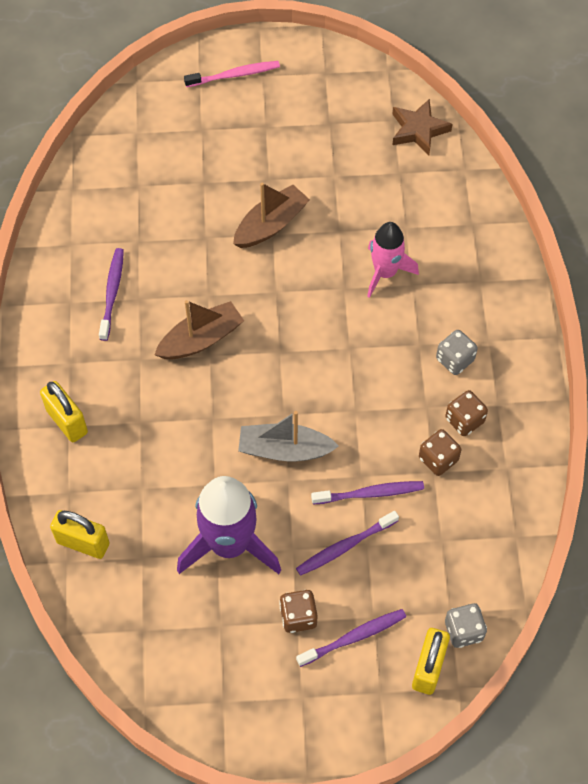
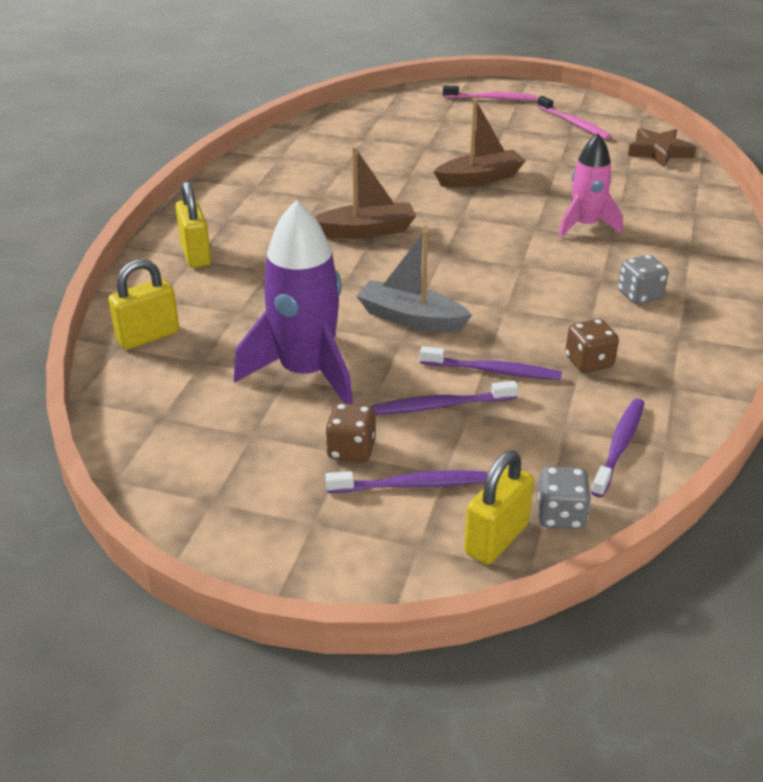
camera: 20 degrees right, 25 degrees down
(83, 543) = (148, 336): yellow padlock -> yellow padlock turned 75 degrees counterclockwise
(112, 293) = (298, 189): purple toothbrush -> purple toothbrush (619, 446)
(328, 101) = (574, 124): none -> pink toothbrush
(464, 420) = (633, 340): brown dice -> none

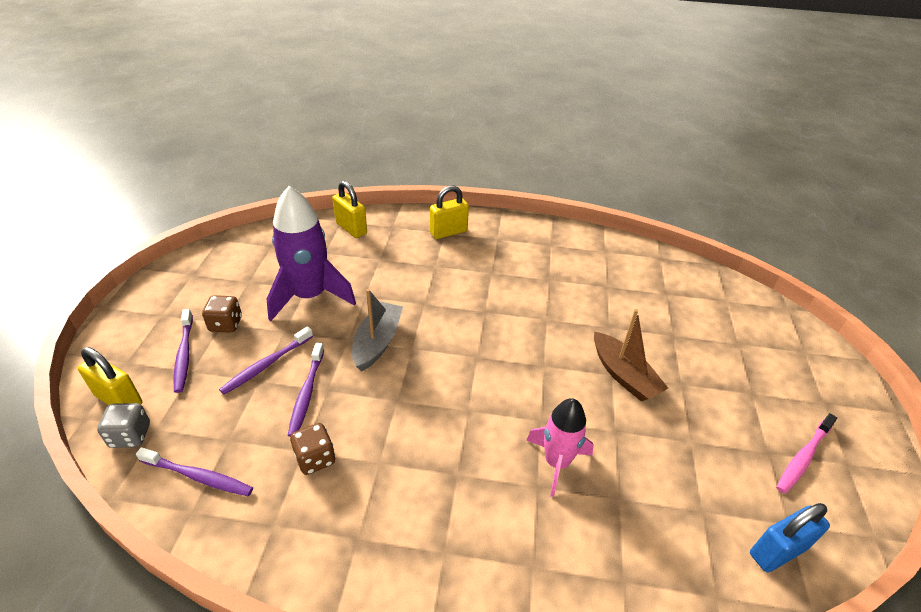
camera: 80 degrees right, 5 degrees up
(366, 231) = (502, 308): brown boat -> none
(440, 405) = (266, 365): purple toothbrush -> purple toothbrush turned 120 degrees counterclockwise
(491, 99) = (818, 379): pink toothbrush -> none
(639, 295) = (428, 506): grey dice -> none
(659, 152) = (777, 551): brown star -> blue padlock

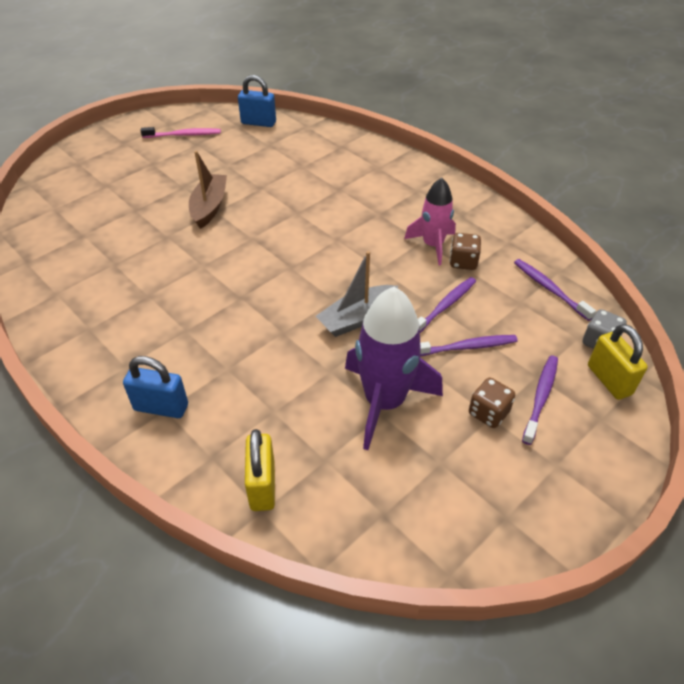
camera: 140 degrees left, 5 degrees up
(448, 232) = (161, 407): yellow padlock -> blue padlock
(556, 462) = (315, 192): pink rocket -> pink rocket (432, 245)

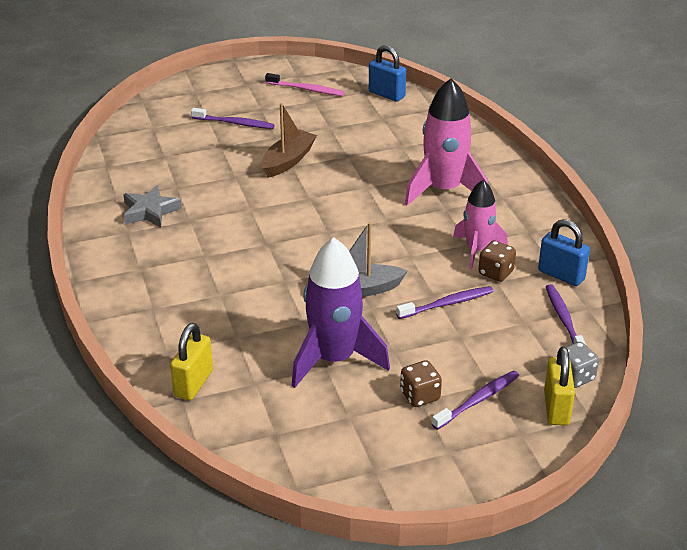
camera: 25 degrees right, 10 degrees down
(101, 298) = (150, 211): none -> grey star
(161, 407) = (150, 305): blue padlock -> blue padlock (561, 275)
(366, 197) = (444, 190): none -> pink rocket
(466, 347) = (441, 341): purple toothbrush -> purple toothbrush (234, 123)

